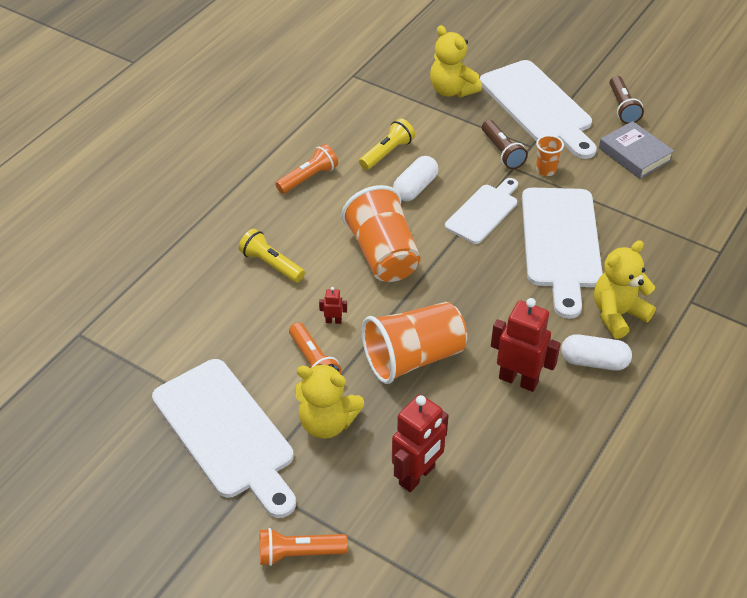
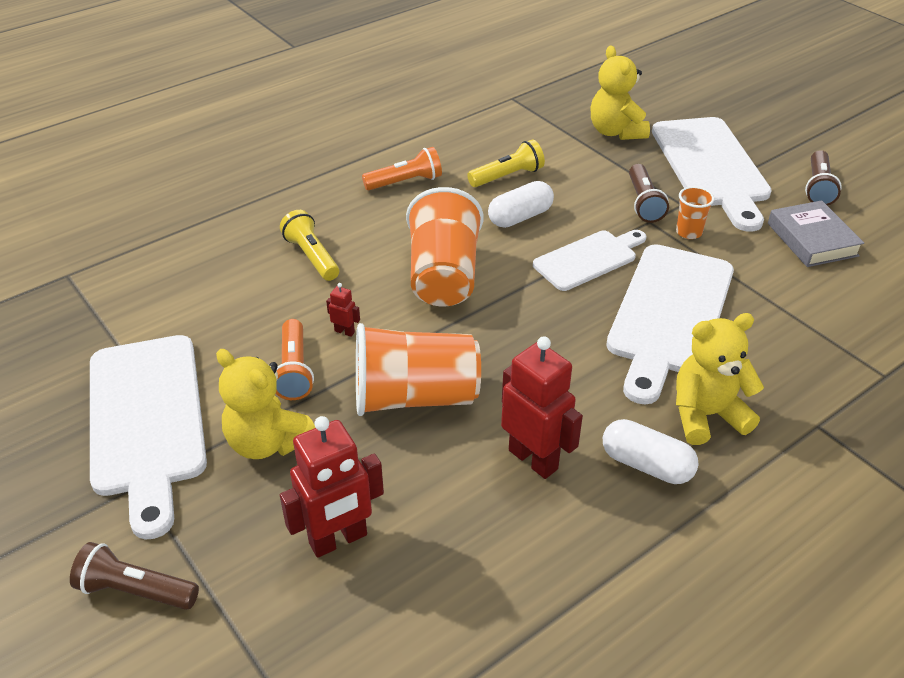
camera: 20 degrees right, 5 degrees down
(299, 553) = (136, 590): orange flashlight -> brown flashlight

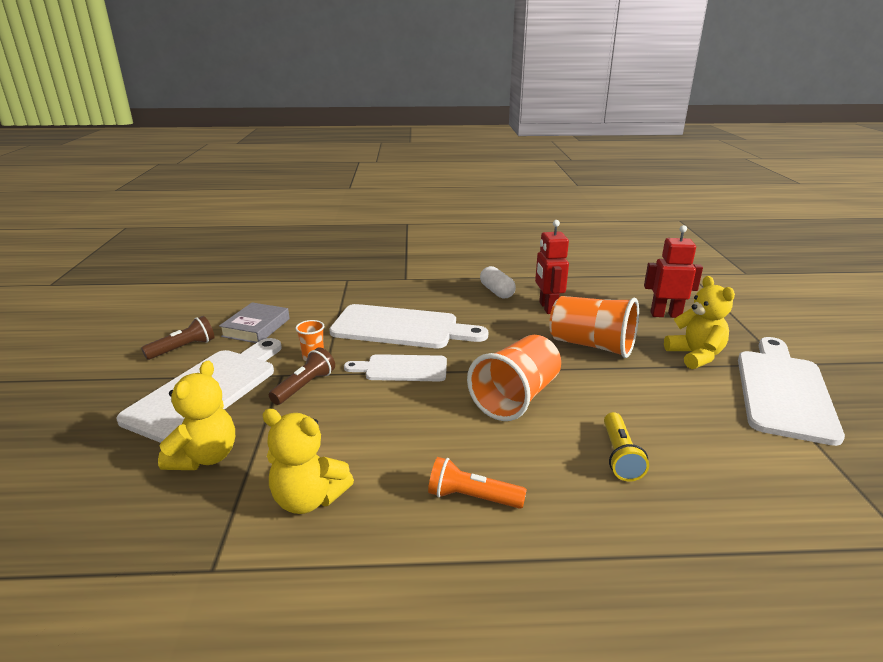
camera: 145 degrees left, 15 degrees down
(136, 590) = (778, 330): brown flashlight -> none
(294, 370) = (667, 382): orange flashlight -> none
(344, 331) = (618, 391): red robot -> none
(507, 176) = (369, 456): yellow flashlight -> none
(520, 217) = (408, 415): white capsule -> none
(669, 314) = (401, 328): white cutting board -> white cutting board turned 45 degrees clockwise
(706, 415) = (447, 294): yellow teddy bear -> yellow teddy bear (308, 499)

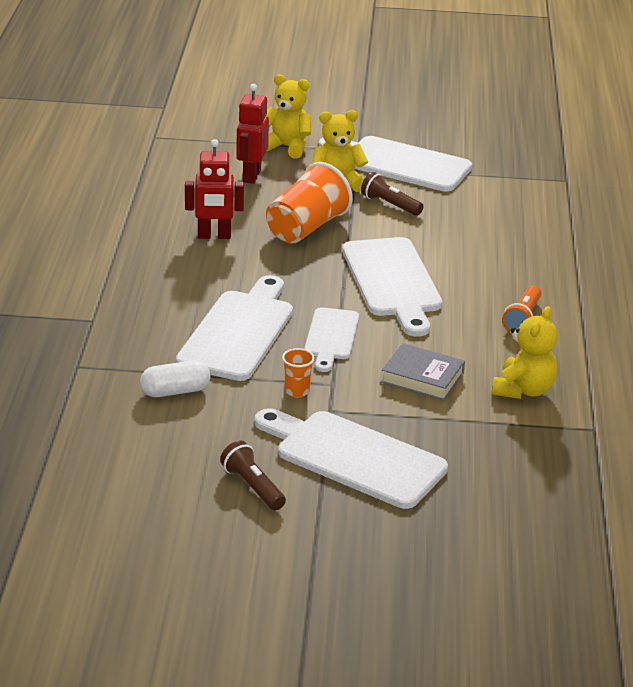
camera: 85 degrees left, 5 degrees up
(205, 457) = (468, 446): yellow teddy bear -> yellow teddy bear (287, 147)
(256, 327) = (209, 435): grey book -> grey book (422, 378)
(305, 386) = (356, 395): brown flashlight -> brown flashlight (390, 205)
(496, 292) = (159, 260): white capsule -> white capsule (175, 391)
(516, 397) = (393, 282): orange cup -> white cutting board
(619, 456) = (478, 251): yellow flashlight -> none

